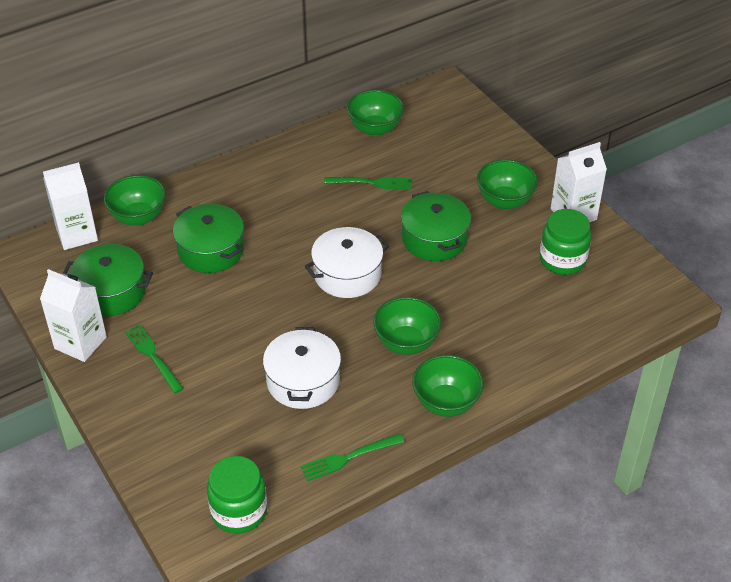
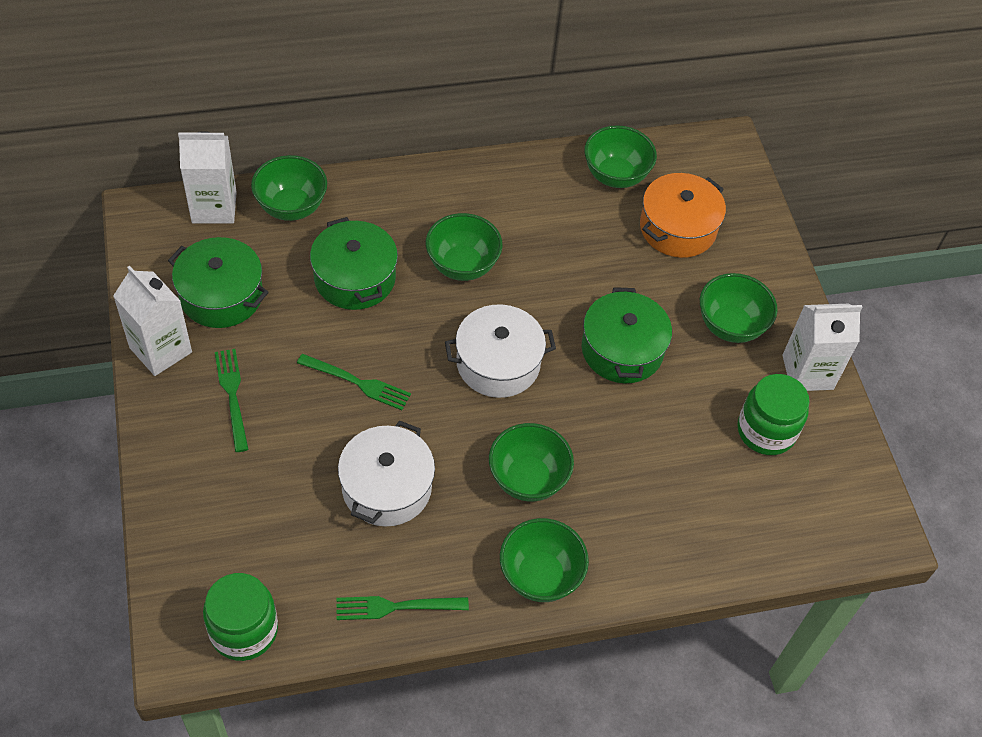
camera: 15 degrees right, 10 degrees up
(289, 218) = (462, 265): none -> green bowl
(372, 183) = (580, 249): green fork -> green fork (358, 383)
(436, 150) = (677, 228): none -> orange pot

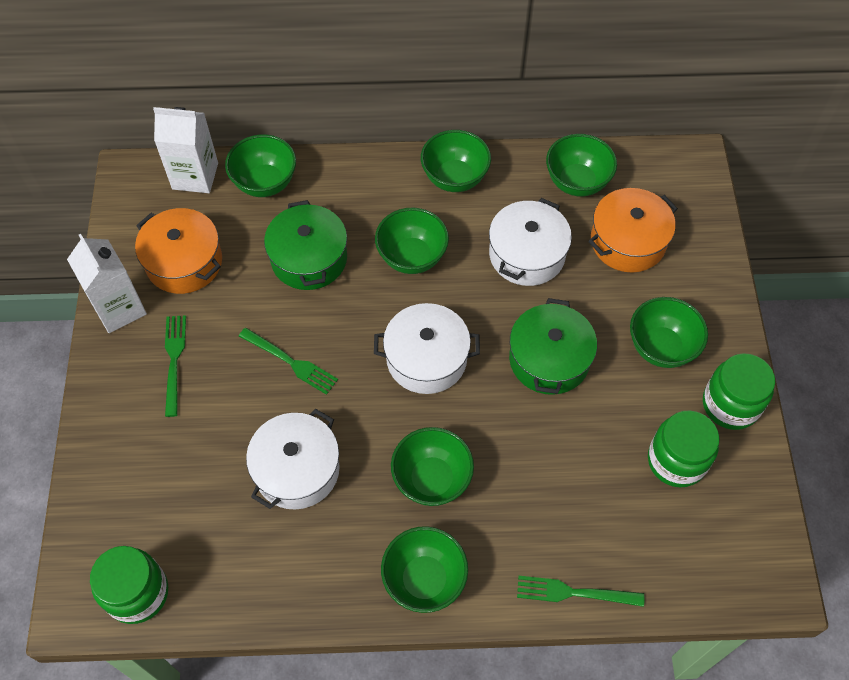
camera: 15 degrees right, 5 degrees up
(221, 295) = (184, 262): green pot -> orange pot
(395, 607) = (281, 591): green fork -> green fork (573, 593)
(490, 183) = (454, 178): none -> green bowl
(579, 251) = (526, 254): none -> white pot
(807, 372) = (730, 404): white carton -> green jar

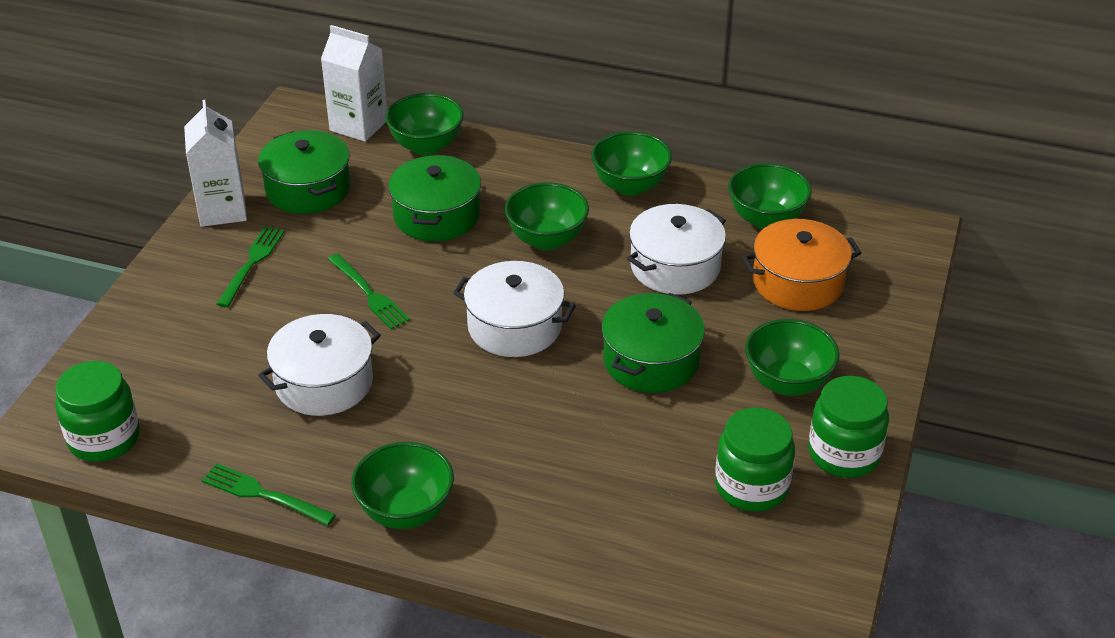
camera: 20 degrees right, 20 degrees down
(184, 262) = (308, 189): orange pot -> green pot
(432, 479) = (462, 429): green bowl -> none
(573, 593) = (566, 571): green fork -> green fork (263, 494)

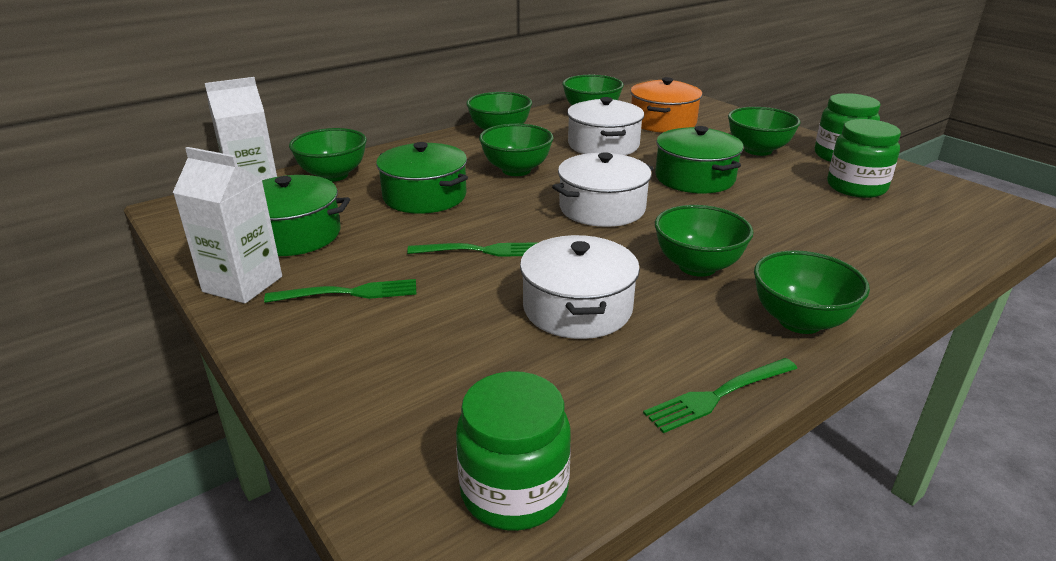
camera: 55 degrees left, 10 degrees down
(252, 263) = (349, 293): green fork -> green fork turned 120 degrees clockwise
(451, 424) = (697, 266): none -> green bowl

